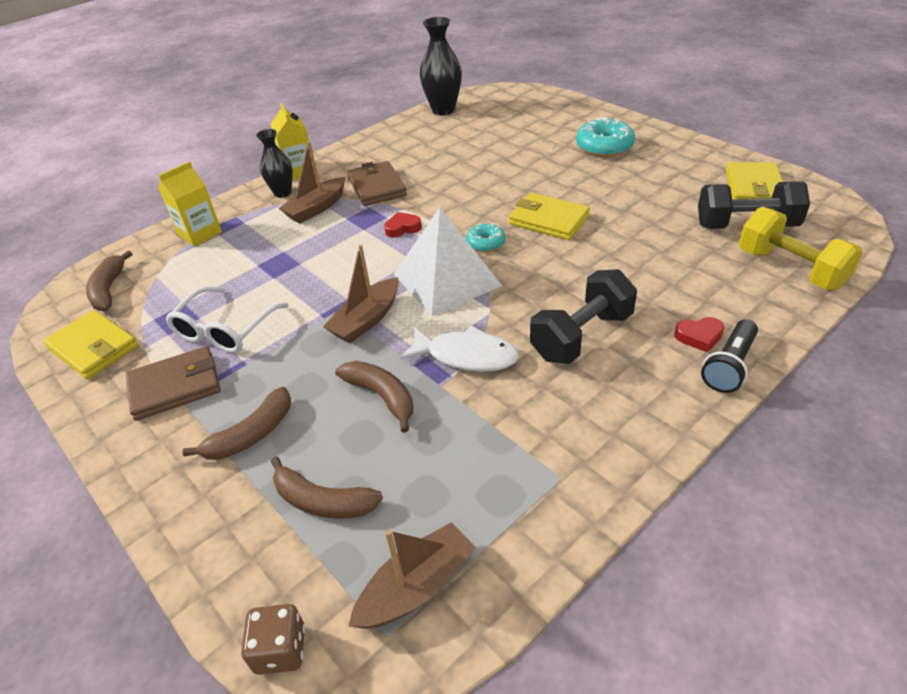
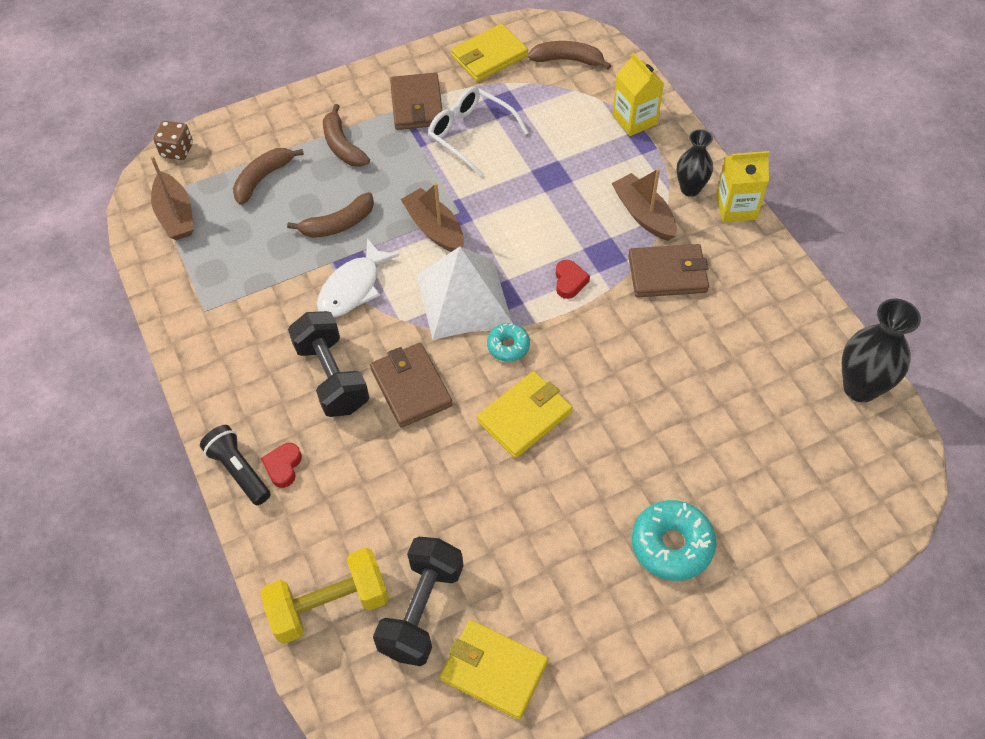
camera: 105 degrees right, 15 degrees up
(560, 284) = (411, 387): none -> brown wallet

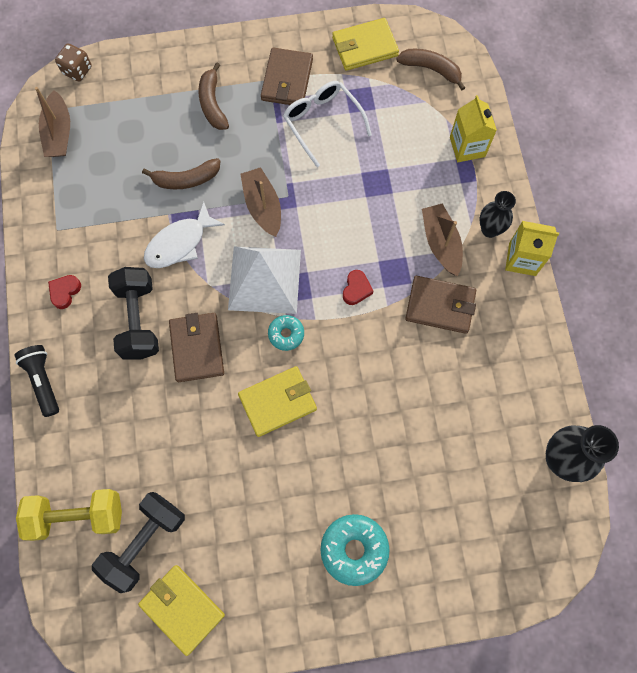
camera: 15 degrees right, 15 degrees up
(263, 178) = (138, 117): brown banana -> none
(283, 466) = (77, 388): red heart -> red heart (65, 292)

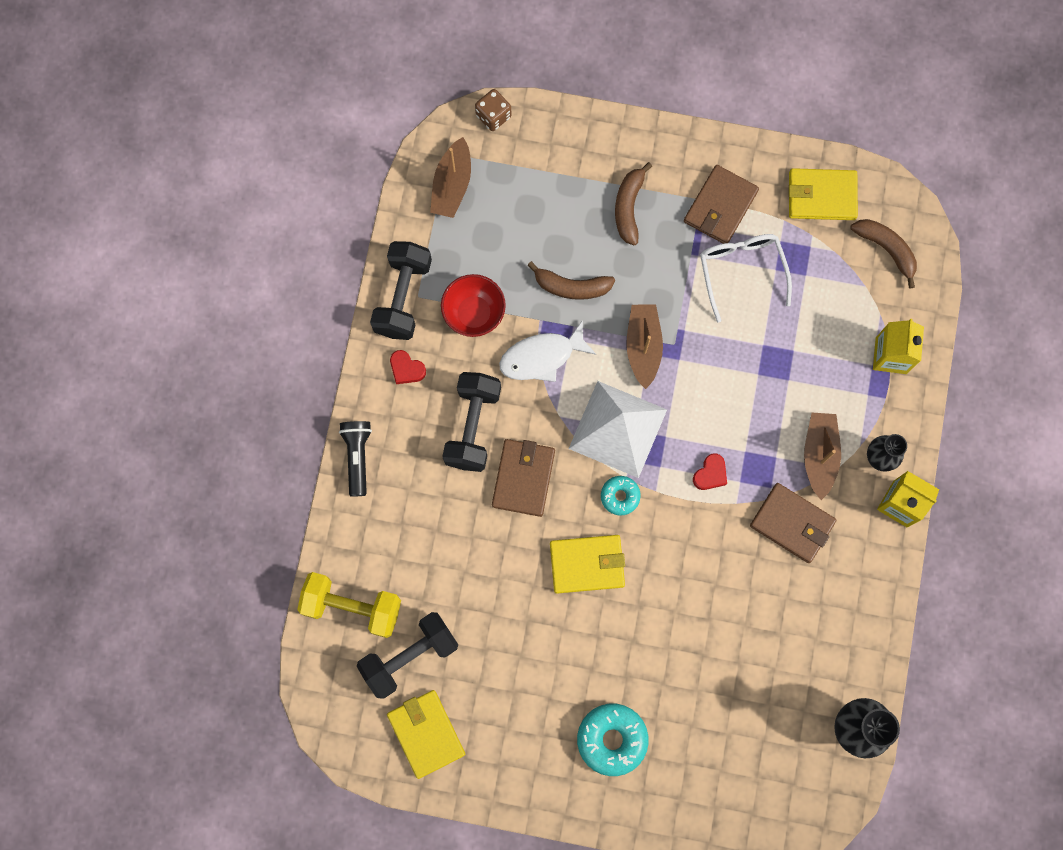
camera: 20 degrees right, 5 degrees up
(44, 234) = (403, 297): none -> black dumbbell
(65, 292) = (406, 369): red heart -> red heart turned 105 degrees counterclockwise
(110, 227) = (474, 313): none -> red bowl

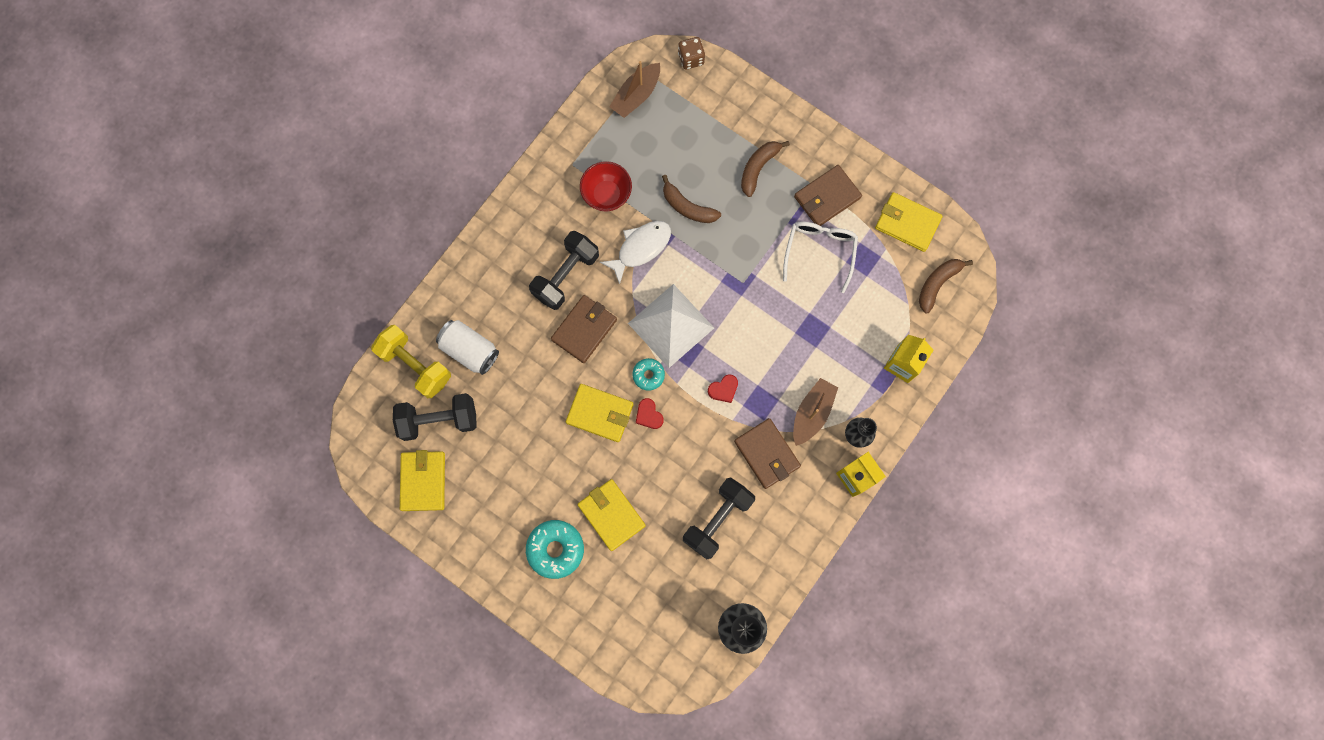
camera: 25 degrees right, 0 degrees up
(357, 457) = (472, 260): black flashlight -> none
(403, 297) = (561, 160): black dumbbell -> black dumbbell (717, 519)
(406, 369) = (538, 213): red heart -> red heart (649, 415)
(406, 561) = (470, 350): none -> white can
(541, 357) = (640, 248): white fish -> white fish turned 135 degrees clockwise
(643, 347) = (719, 274): brown boat -> none
(655, 671) = (611, 515): none -> yellow wallet
(886, 249) = (937, 284): brown banana -> brown banana turned 120 degrees counterclockwise

